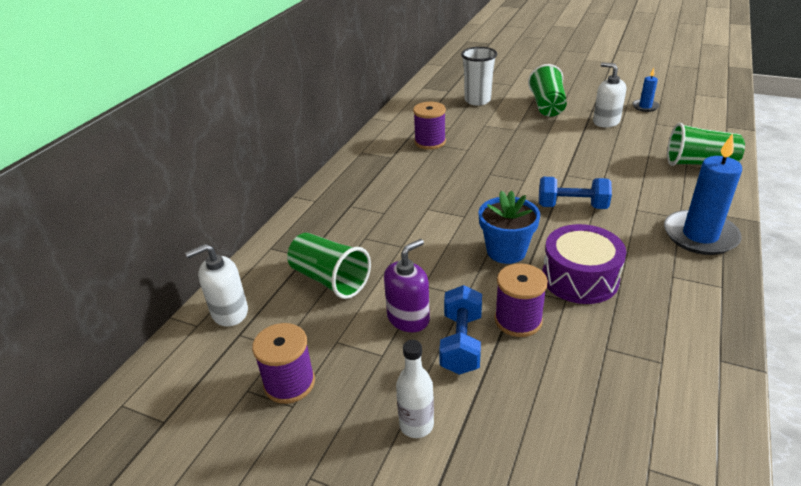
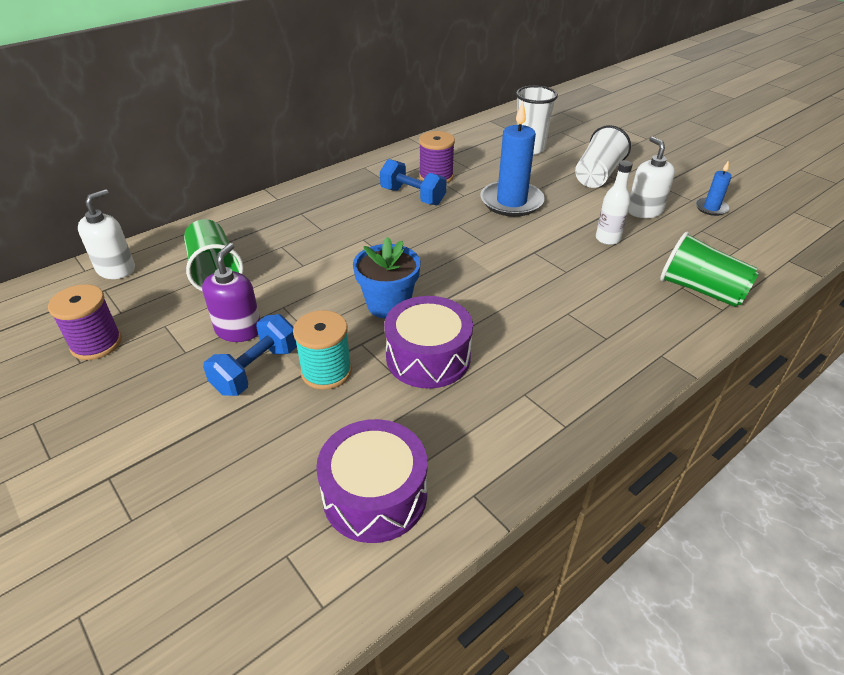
camera: 25 degrees right, 5 degrees up
(229, 312) = (116, 269): white soap dispenser -> white soap dispenser turned 120 degrees clockwise
(408, 318) = (238, 330): purple soap dispenser -> purple soap dispenser turned 60 degrees counterclockwise
(416, 425) = (147, 420): white bottle -> white bottle (607, 239)
(518, 320) = (326, 371): purple spool -> turquoise spool
(547, 106) = (597, 175): green cup -> white cup
(572, 206) = (502, 285): blue dumbbell -> blue dumbbell (413, 196)
(658, 393) = (375, 495): none -> purple drum
(700, 235) = (605, 365): blue candle -> blue candle (511, 202)

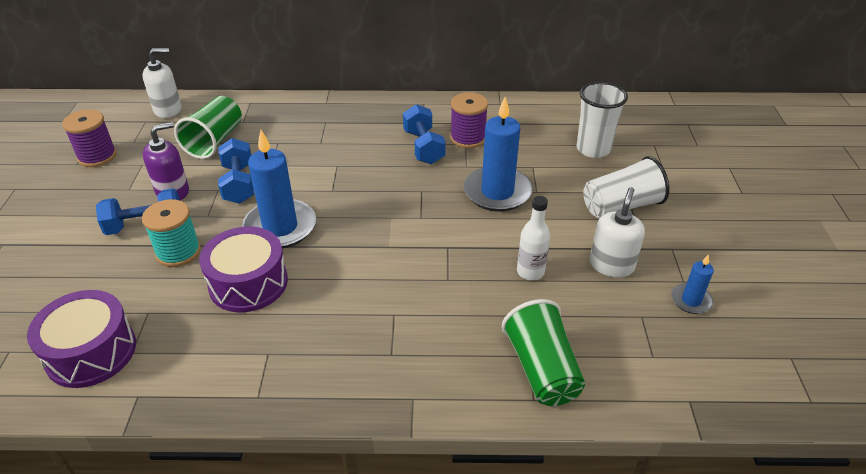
camera: 40 degrees right, 0 degrees up
(297, 292) = (239, 184): none -> blue dumbbell
(388, 304) = (280, 227): blue flower pot -> blue candle

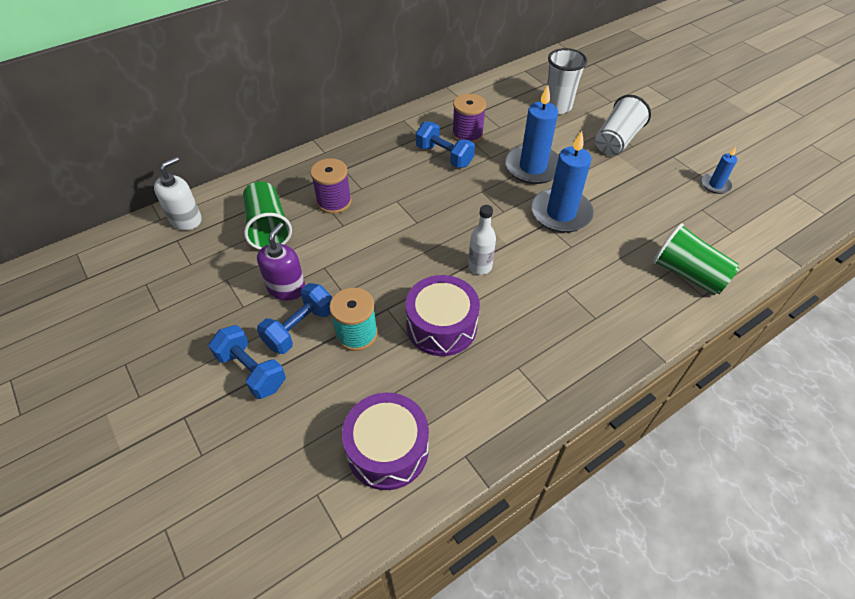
camera: 35 degrees left, 10 degrees up
(97, 156) = (171, 293): purple spool -> purple spool (334, 202)
(239, 184) = (336, 254): blue dumbbell -> blue dumbbell (251, 371)
(280, 227) = (413, 271): blue candle -> blue candle (561, 213)
(530, 272) = (613, 214): white bottle -> white bottle (480, 267)
(611, 265) = (653, 184): white soap dispenser -> none

